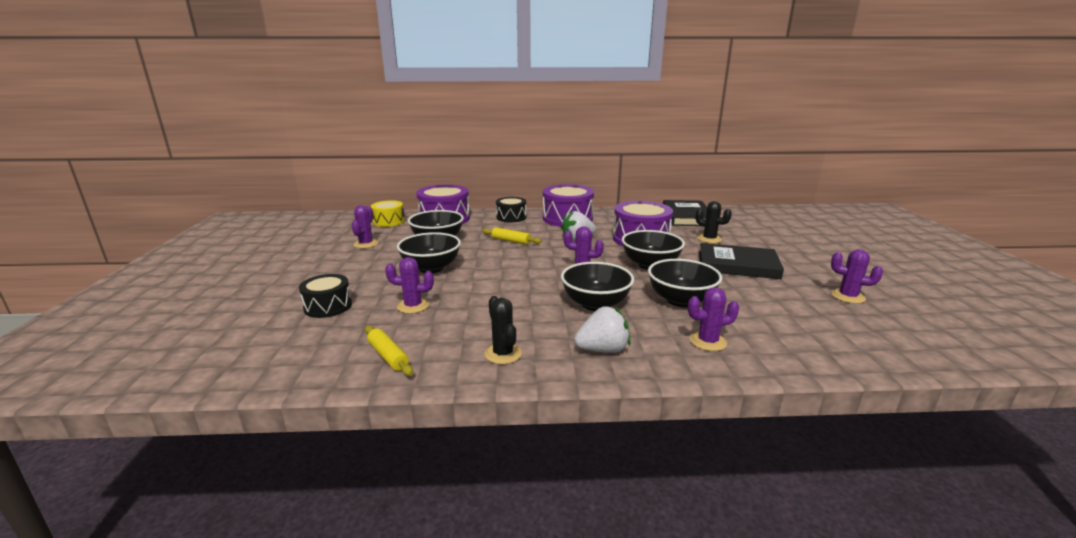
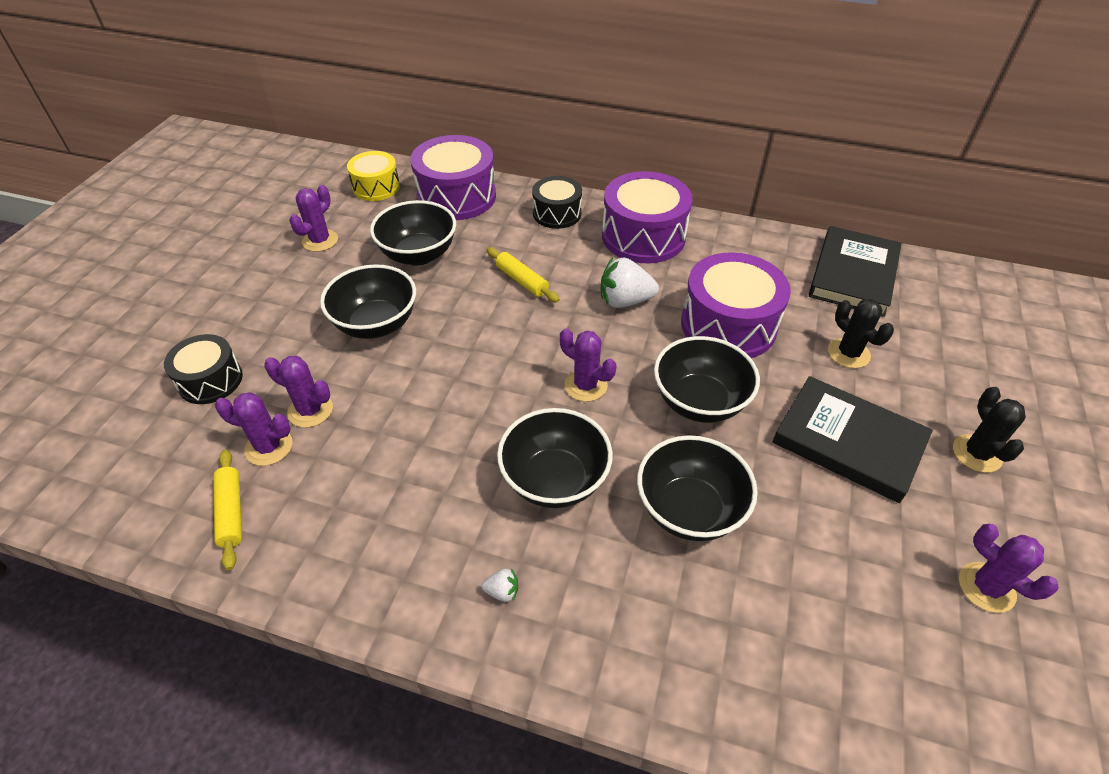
camera: 20 degrees right, 25 degrees up
(503, 354) = (368, 555): black cactus -> black cactus (976, 453)
(603, 350) = (502, 591): white strawberry -> white strawberry, size x0.46
(708, 341) = (665, 625): purple cactus -> purple cactus (269, 447)

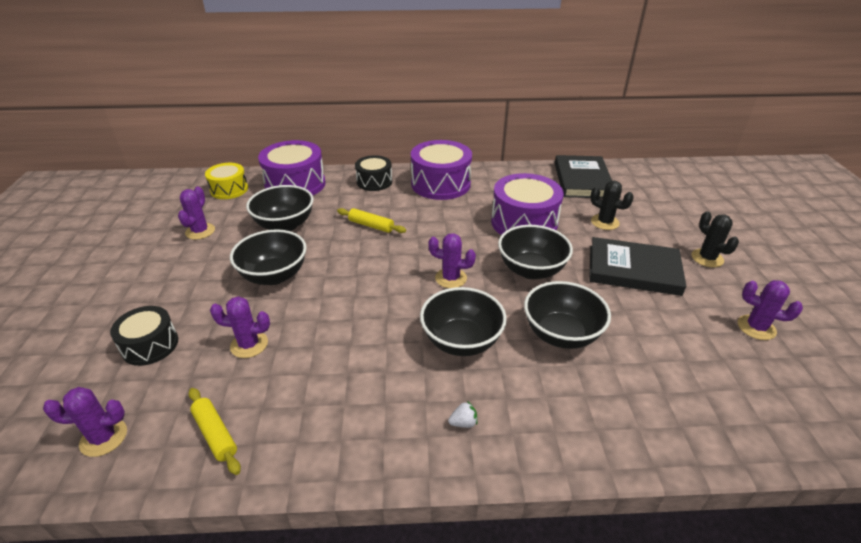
camera: 20 degrees left, 10 degrees down
(269, 447) = (226, 379): purple cactus -> purple cactus (104, 438)
(625, 301) = (449, 223): white strawberry -> none

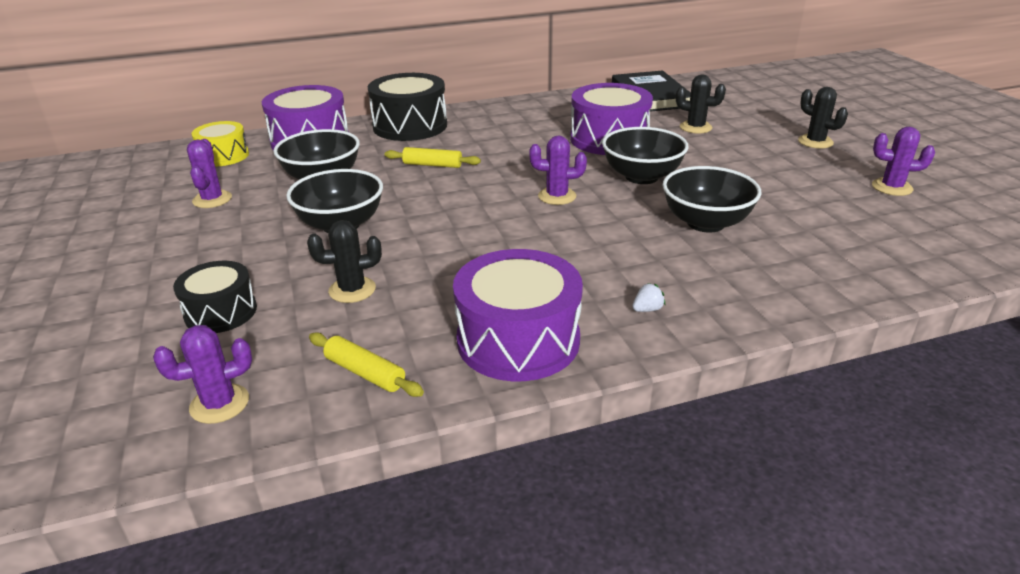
camera: 15 degrees left, 5 degrees down
(249, 344) = (352, 290): purple cactus -> black cactus
(374, 182) = (410, 126): black drum -> black drum, size x1.66
(440, 184) = (492, 118): purple drum -> purple drum (518, 340)
(461, 341) = (603, 245): black bowl -> none
(633, 270) = (748, 161): black book -> none

